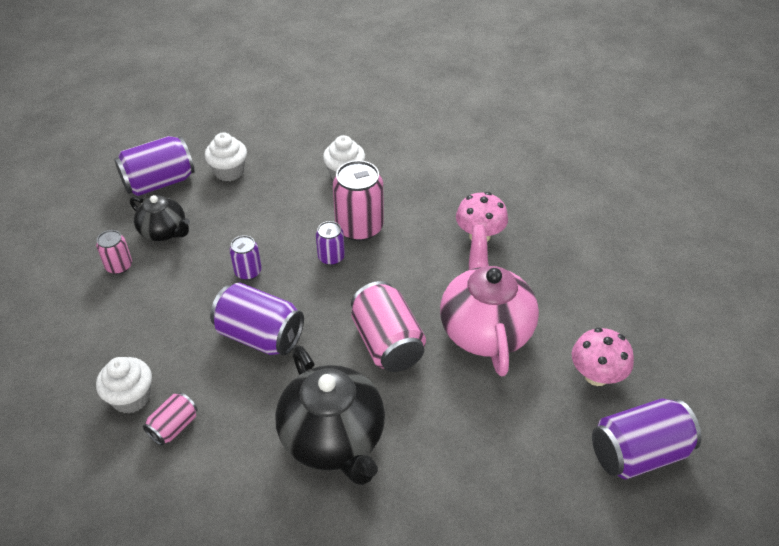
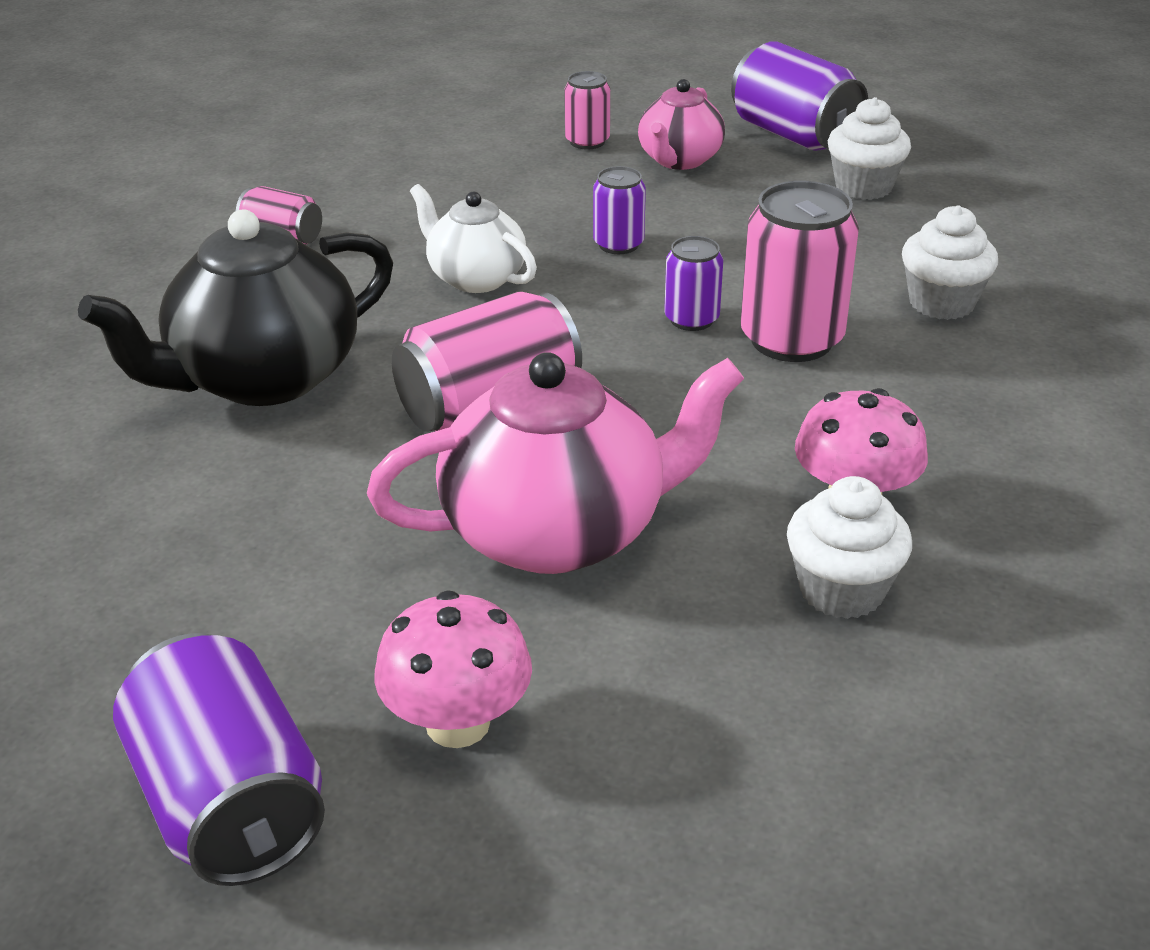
camera: 80 degrees right, 10 degrees down
(131, 398) = (332, 198): white cupcake -> white cupcake (841, 590)
(164, 232) = (679, 160): black teapot -> pink teapot
(260, 335) = (475, 278): purple can -> white teapot

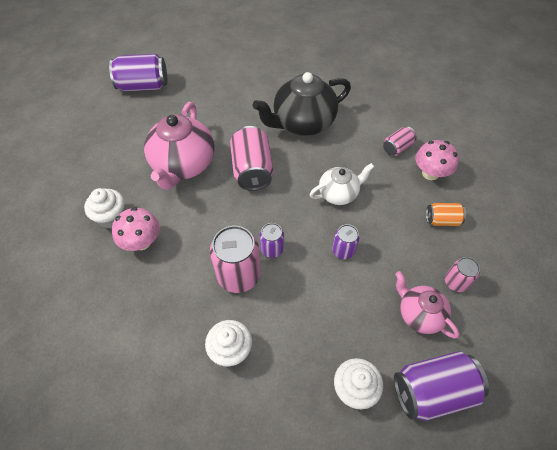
camera: 115 degrees right, 20 degrees up
(263, 378) = (302, 123): black teapot -> black teapot turned 105 degrees counterclockwise
(457, 723) = (134, 124): pink mushroom -> pink mushroom (430, 173)
(459, 168) = (442, 220): none -> orange can

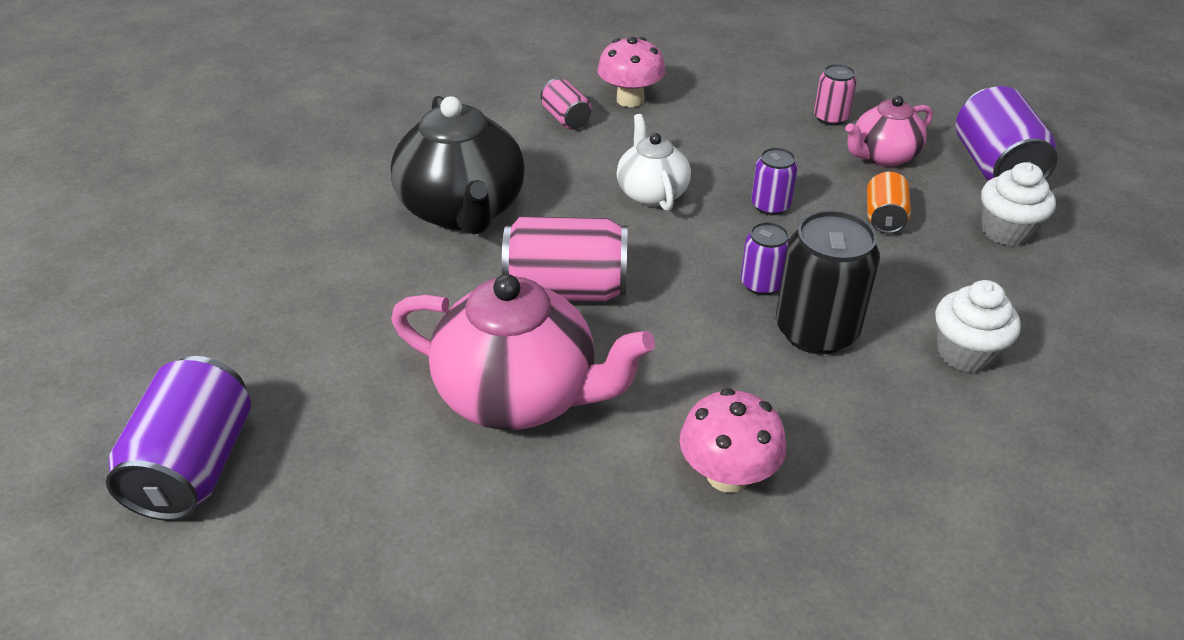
camera: 80 degrees left, 15 degrees down
(111, 217) = (649, 534): white cupcake -> none
(238, 275) = (816, 331): pink can -> black can
(442, 220) = (723, 107): orange can -> orange can (884, 218)

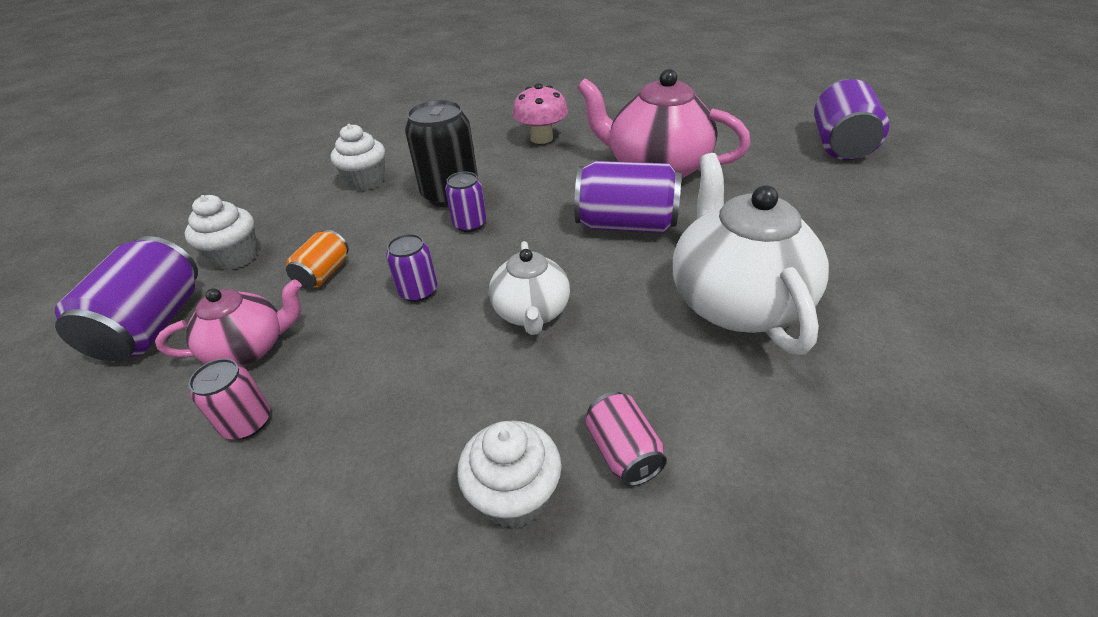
camera: 170 degrees left, 0 degrees up
(463, 210) = (735, 301): black teapot -> white teapot
(566, 290) = (625, 225): pink can -> purple can
(630, 99) = (514, 496): pink mushroom -> white cupcake

